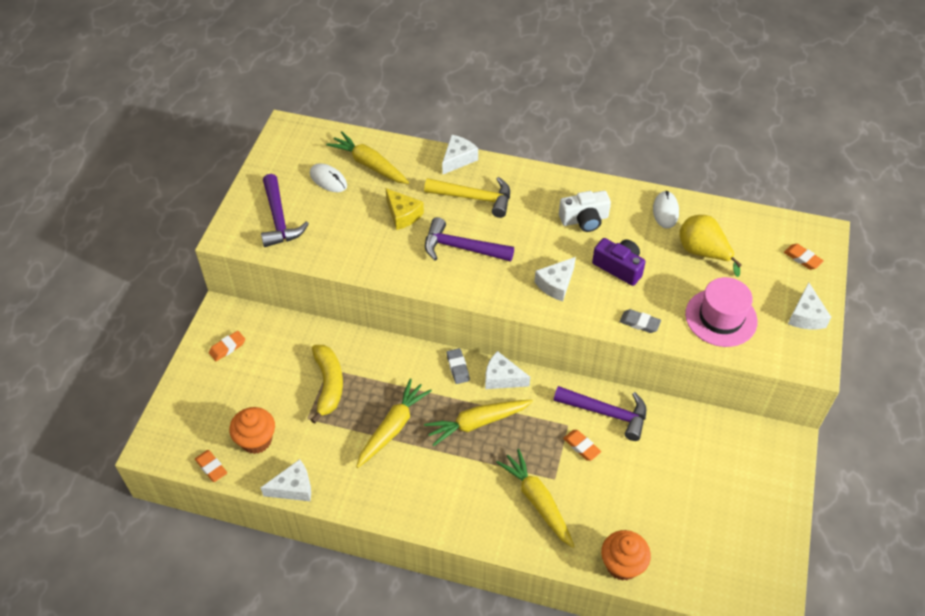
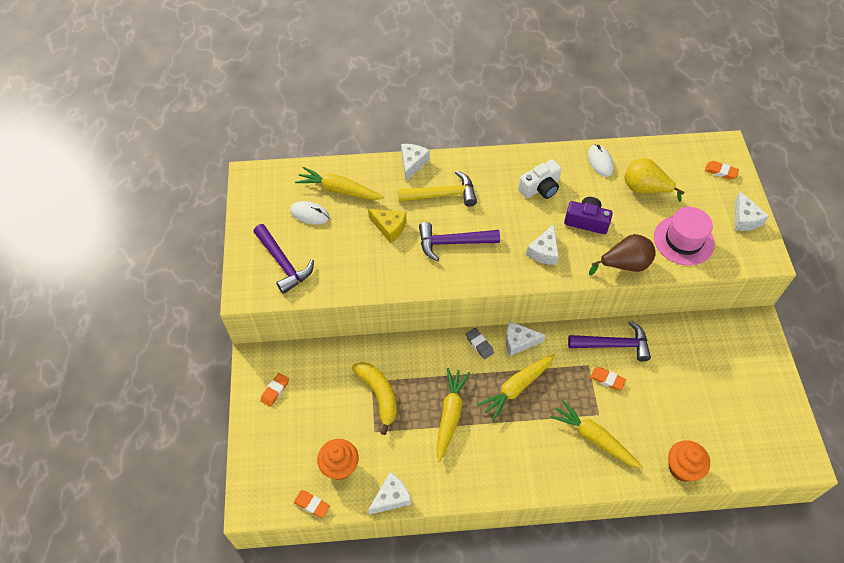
camera: 20 degrees left, 5 degrees up
(639, 323) = (624, 264): grey eraser -> brown pear

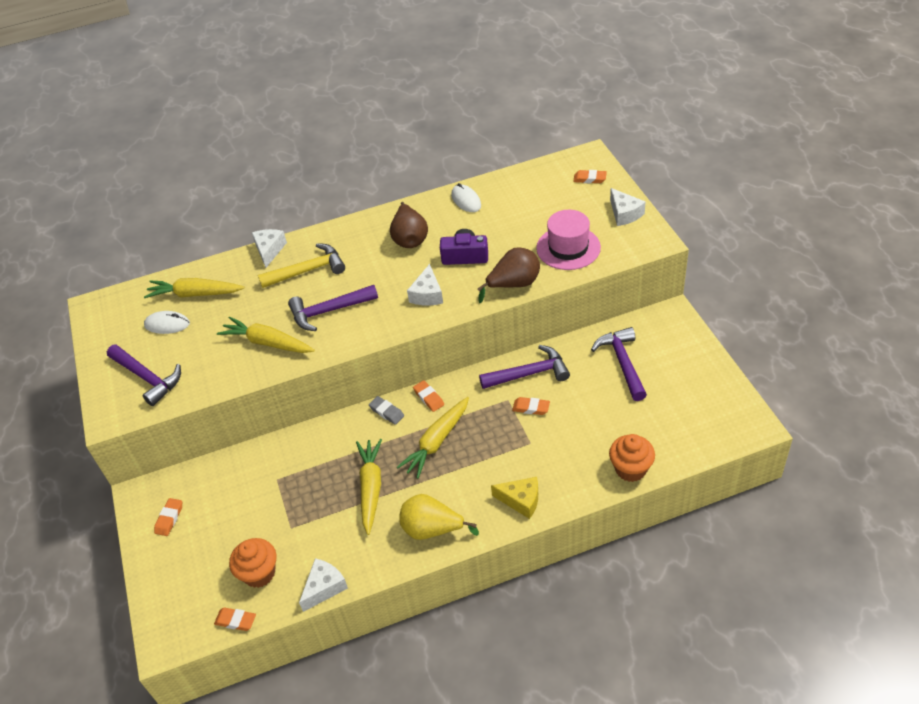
camera: 10 degrees left, 10 degrees down
(379, 395) = (288, 491): yellow banana -> none
(389, 227) = (257, 315): yellow cheese -> yellow cheese (521, 500)
(519, 342) = (428, 398): white cheese -> orange eraser
(540, 188) = (410, 238): white camera -> brown pear
(594, 438) = (531, 467): yellow carrot -> yellow carrot (267, 343)
(645, 189) = (517, 213): yellow pear -> yellow pear (432, 529)
(700, 359) = (622, 363): none -> purple hammer

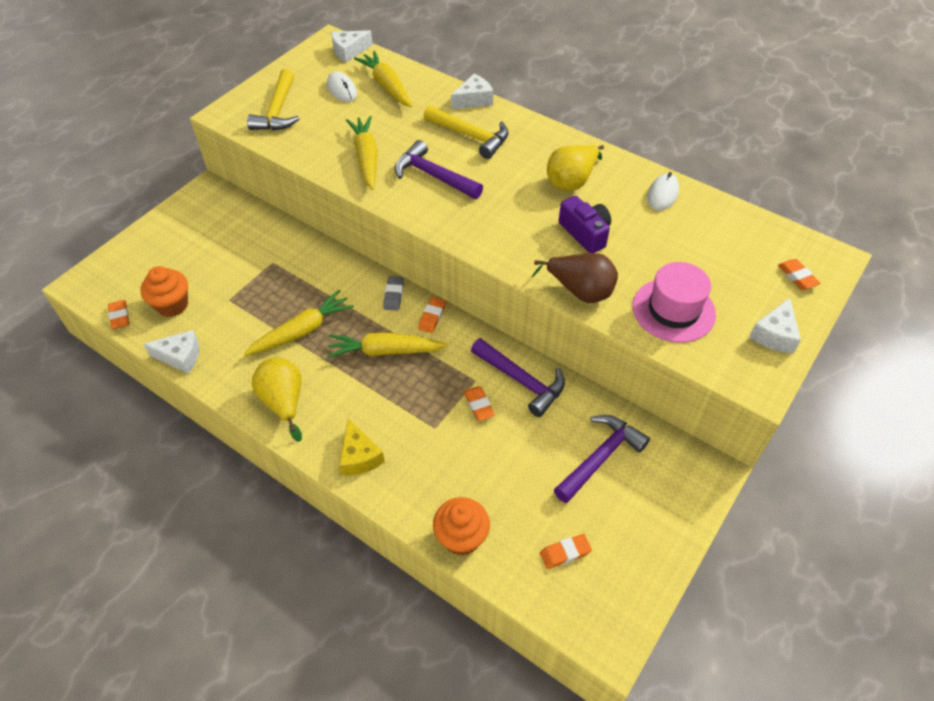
camera: 50 degrees right, 5 degrees up
(147, 378) = (278, 111): purple hammer -> yellow hammer
(169, 518) = (194, 219): orange eraser -> orange eraser (565, 553)
(410, 238) = (572, 181): brown pear -> yellow pear
(427, 294) = (510, 232): white cheese -> white cheese (349, 51)

